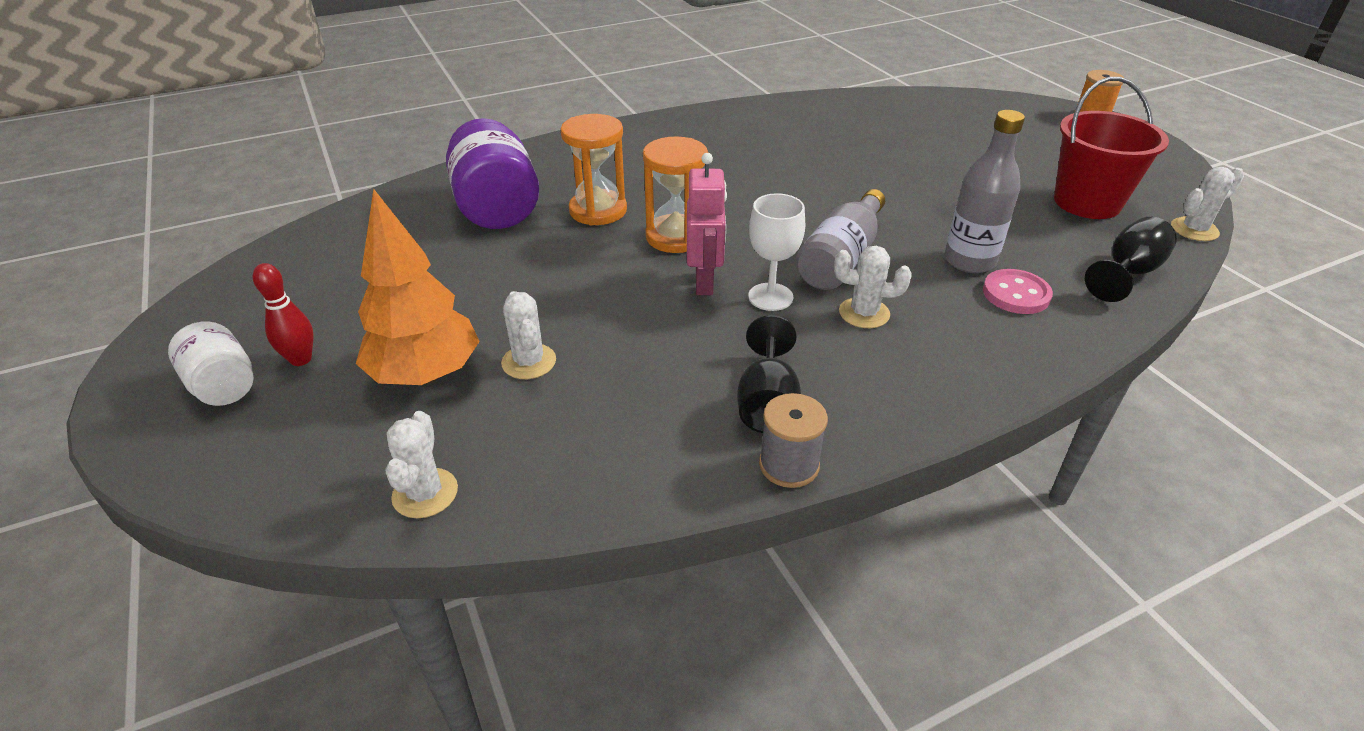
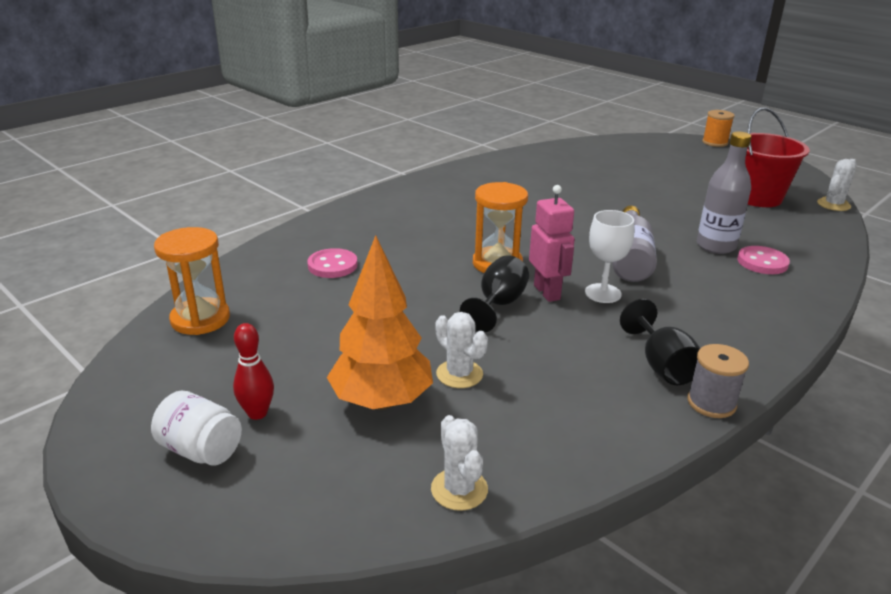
camera: 20 degrees left, 10 degrees down
(497, 208) = (332, 265): purple jar -> pink button
(598, 210) = (419, 254): orange hourglass -> orange hourglass (200, 319)
(864, 313) = (676, 292): white cactus -> none
(1127, 273) = (817, 237): black goblet -> black goblet (498, 305)

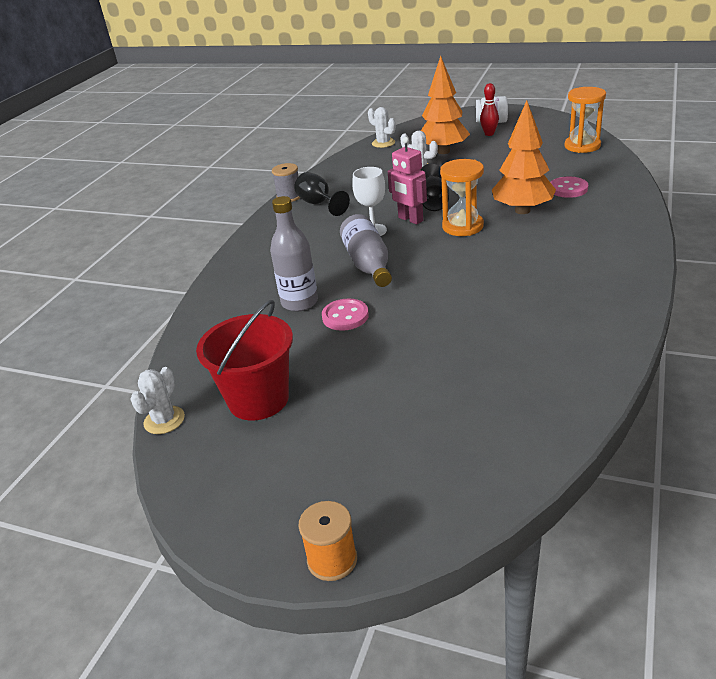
camera: 160 degrees right, 5 degrees up
(415, 259) = (522, 210): none -> orange tree
(762, 262) = (258, 298): pink button -> pink button (345, 316)

